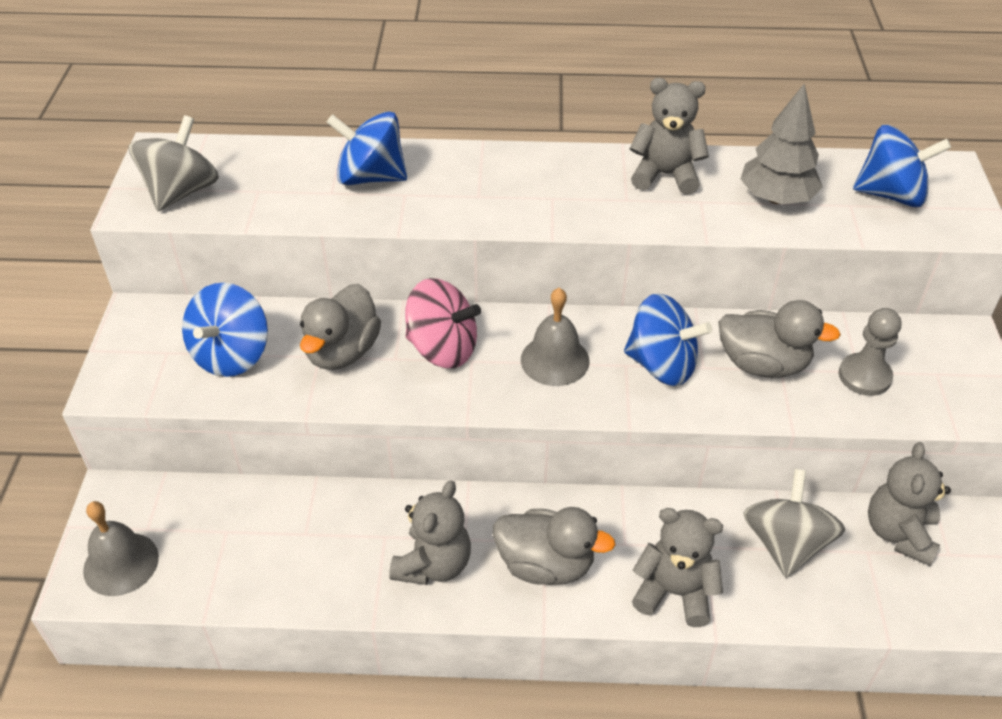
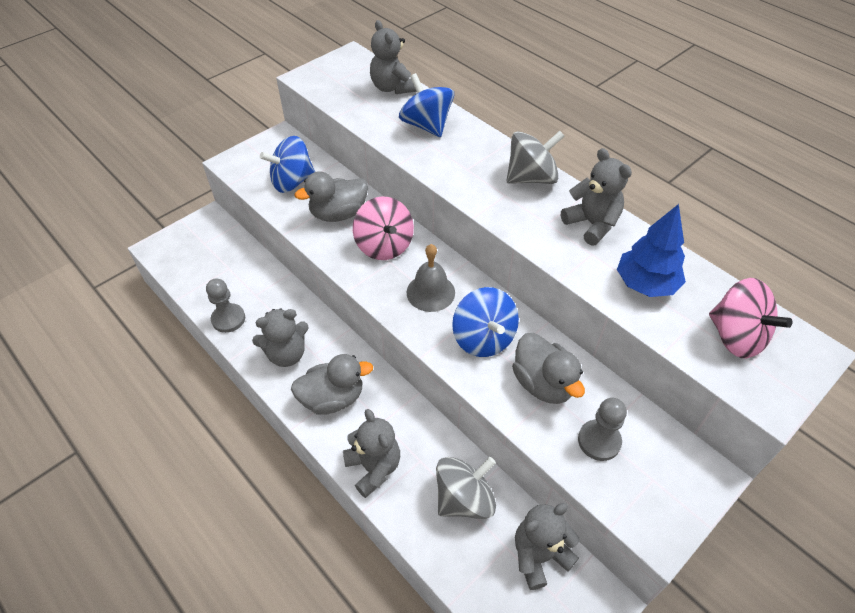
camera: 45 degrees right, 5 degrees up
(121, 563) = (178, 250): grey bell -> none
(181, 192) = (333, 81): grey spinning top -> grey spinning top (531, 178)
(270, 159) = (392, 88): none -> grey teddy bear
(308, 586) = (228, 319): none -> grey pawn
(546, 565) = (332, 398): grey duck -> grey duck turned 75 degrees counterclockwise
(776, 198) = (645, 284): grey tree -> blue tree
(891, 194) = (735, 336): blue spinning top -> pink spinning top

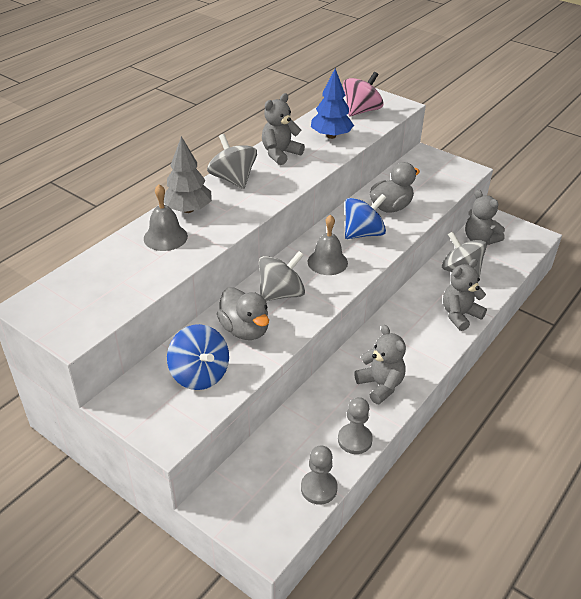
camera: 100 degrees left, 10 degrees down
(332, 398) = (413, 347): grey duck -> none
(384, 245) = (281, 293): pink spinning top -> grey spinning top
(392, 88) = (99, 265): grey teddy bear -> none
(426, 125) = (165, 237): blue spinning top -> grey bell
(472, 141) = (188, 209): none -> grey tree
(599, 441) = (423, 187): grey pawn -> grey pawn (319, 488)

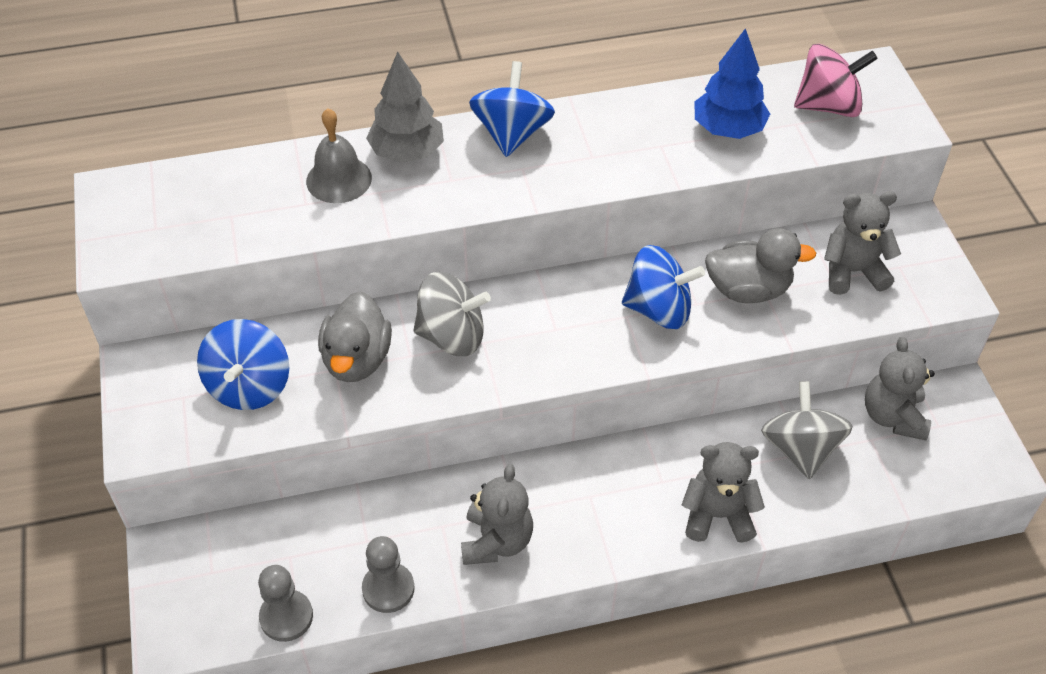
camera: 40 degrees right, 10 degrees up
(233, 179) = (512, 134): grey spinning top -> blue spinning top
(280, 154) = (620, 124): grey teddy bear -> grey teddy bear (852, 272)
(327, 262) = (560, 325): grey bell -> none

